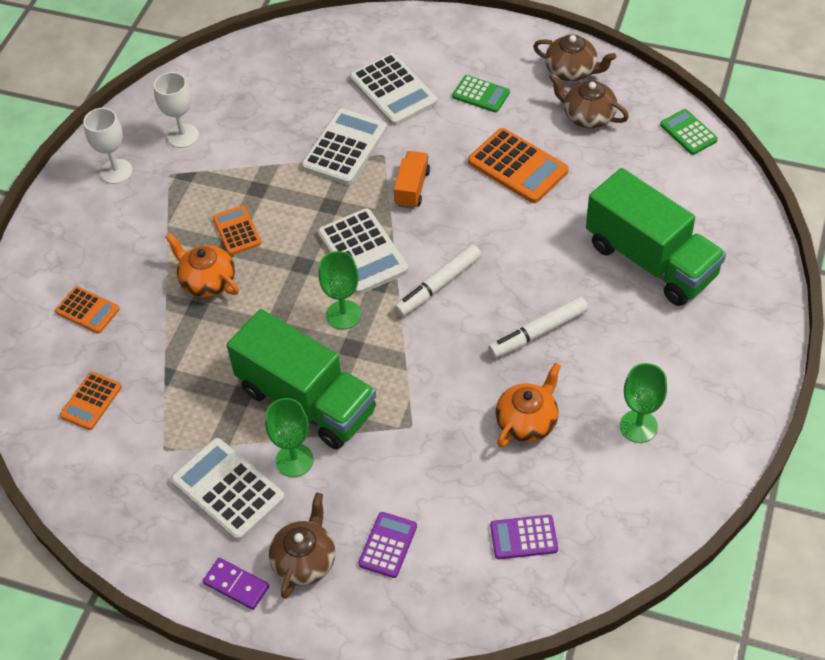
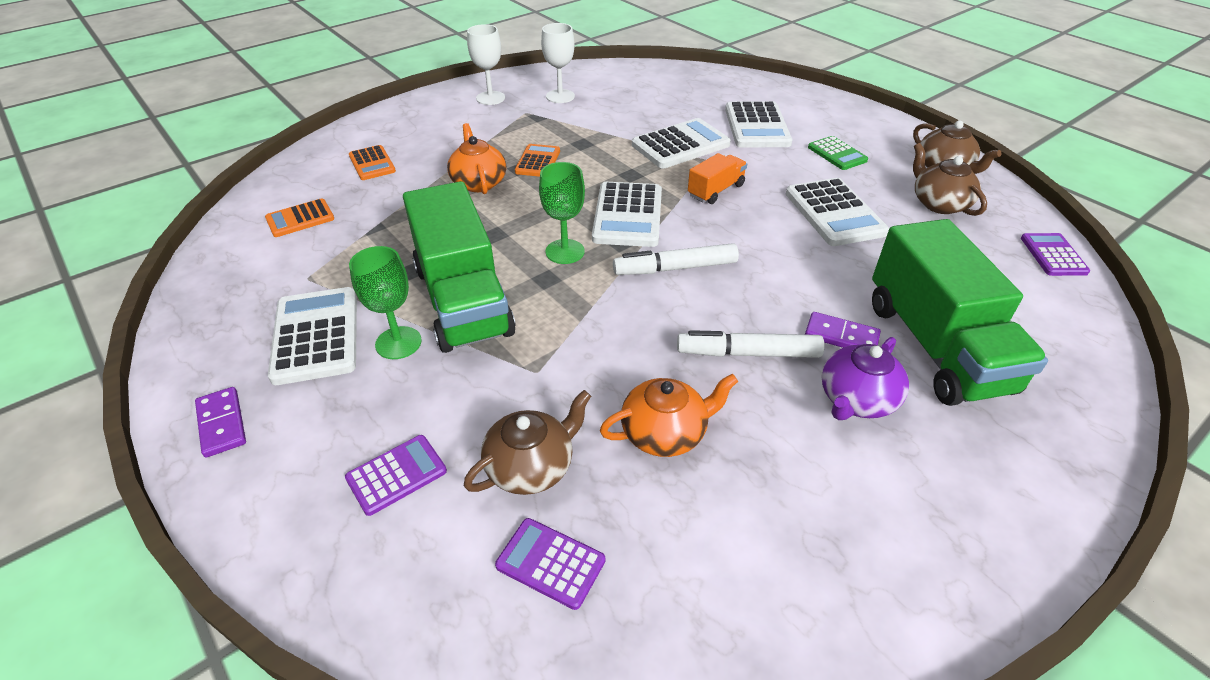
camera: 30 degrees right, 10 degrees down
(305, 560) = (304, 439): brown teapot -> brown teapot (531, 467)
(517, 167) = (834, 213): orange calculator -> white calculator
(588, 285) = (841, 336): none -> purple domino
(625, 331) = (856, 400): none -> purple teapot
(638, 426) = (803, 513): green goblet -> none
(688, 132) = (1053, 255): green calculator -> purple calculator

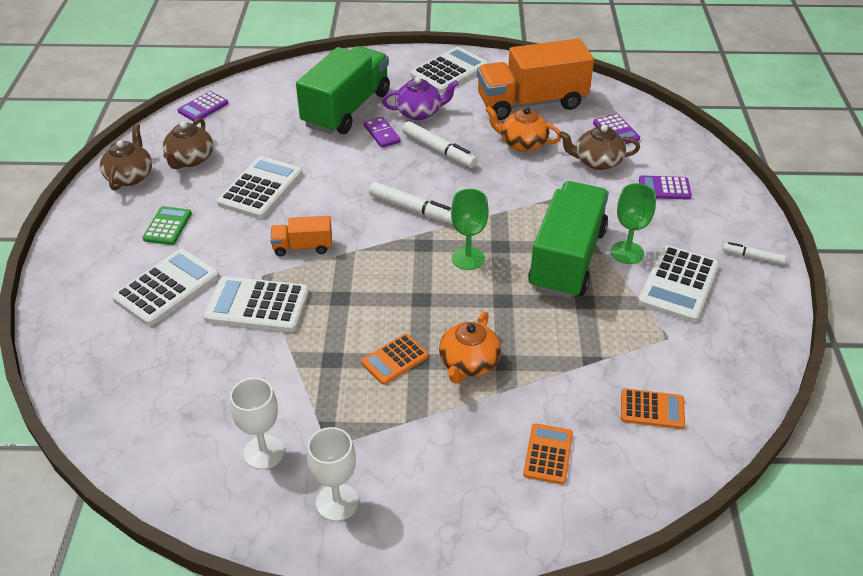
camera: 140 degrees left, 0 degrees up
(221, 424) = (752, 257): purple domino -> white marker
(627, 215) = (391, 262): white calculator -> white calculator (449, 71)
(745, 538) = (531, 103): none -> orange truck

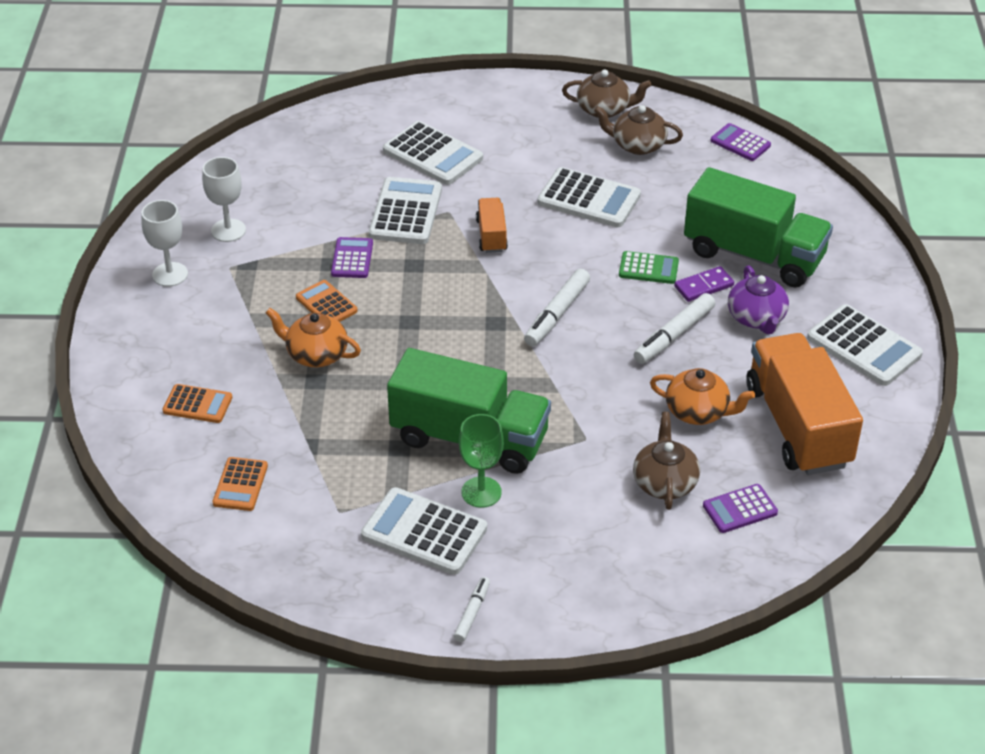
camera: 90 degrees right, 0 degrees up
(167, 226) = (523, 144): green calculator -> green calculator (648, 268)
(468, 258) = (472, 357): green goblet -> none
(522, 143) = (698, 412): orange teapot -> orange teapot turned 90 degrees clockwise
(664, 188) = (610, 544): purple calculator -> purple calculator (352, 258)

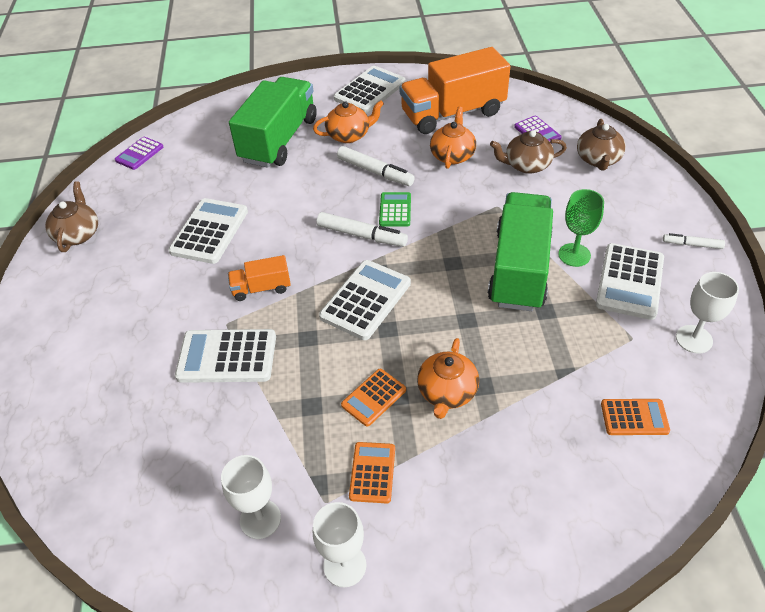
camera: 95 degrees left, 5 degrees up
(197, 404) = (544, 480): orange calculator -> orange calculator (372, 472)
(322, 564) = (694, 339): none -> white goblet
(352, 258) = (302, 389): purple calculator -> none
(432, 155) = (133, 349): white calculator -> white calculator (366, 300)
(637, 145) = (135, 209): brown teapot -> brown teapot (598, 160)
(648, 268) = (299, 190): green calculator -> green calculator (395, 210)
(704, 286) = (317, 161): purple domino -> none
(756, 318) = (349, 135): purple teapot -> orange teapot

